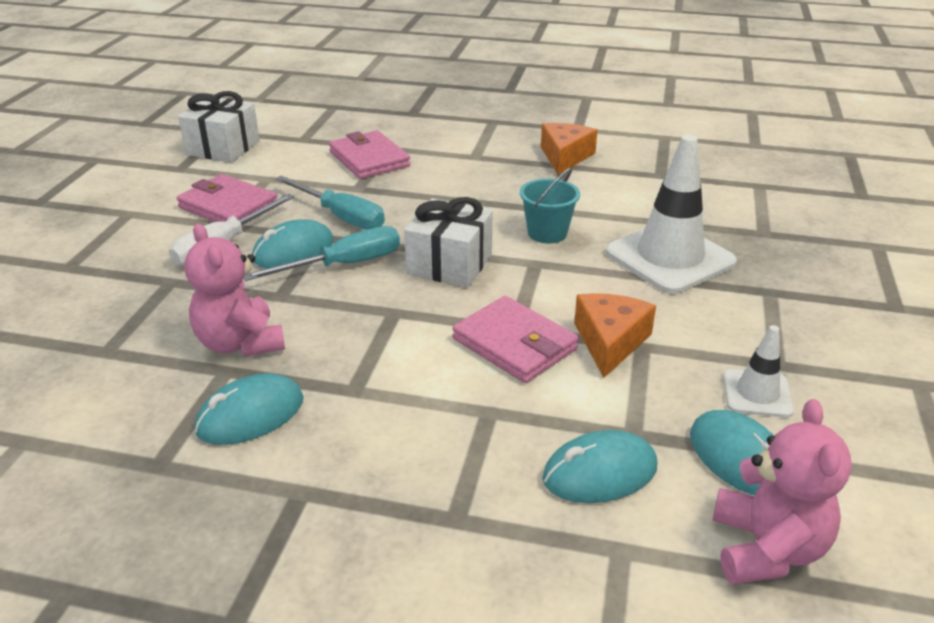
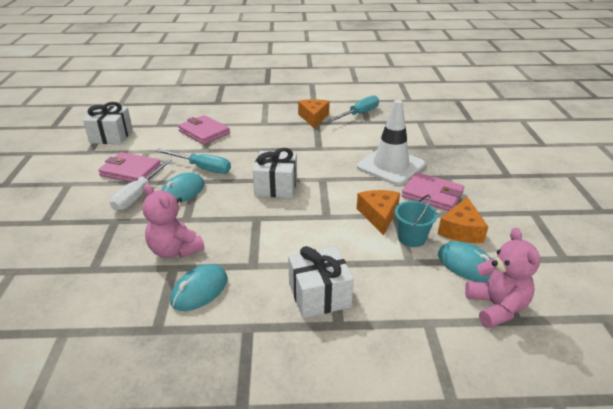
camera: 15 degrees left, 0 degrees up
(343, 265) = (216, 195): turquoise screwdriver -> turquoise screwdriver (358, 114)
(444, 461) = (319, 295): none -> white gift
(514, 344) = (330, 225): pink wallet -> pink wallet (432, 195)
(547, 233) = (322, 161): turquoise bucket -> turquoise bucket (411, 238)
(599, 473) = (402, 285): turquoise mouse -> none
(757, 394) = (461, 230): white traffic cone -> orange cheese

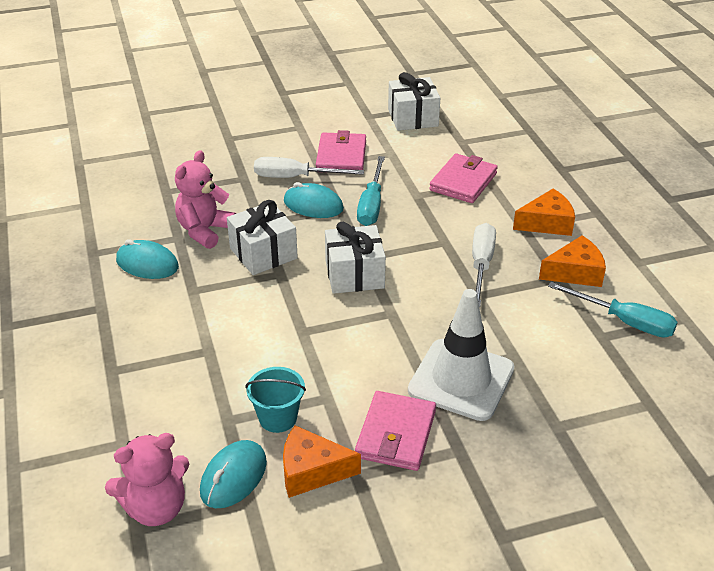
camera: 75 degrees right, 5 degrees up
(291, 142) = (481, 265): none -> white screwdriver
(319, 295) = (154, 349): white gift -> white gift (263, 253)
(379, 215) = (320, 380): orange cheese -> orange cheese (547, 223)

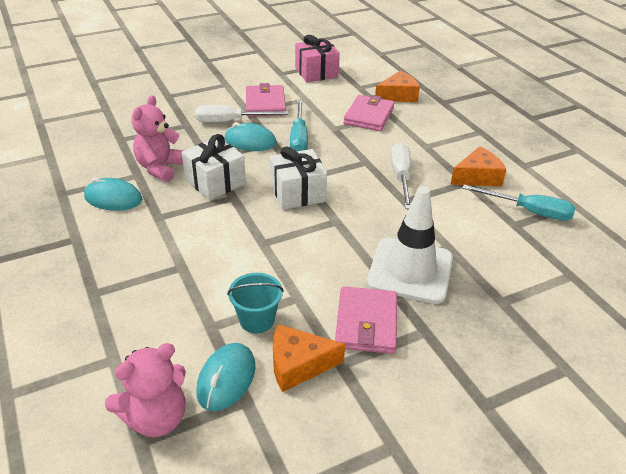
camera: 10 degrees left, 0 degrees up
(413, 118) = (316, 72): white gift -> pink gift
(547, 223) = (444, 142): orange cheese -> orange cheese (398, 95)

